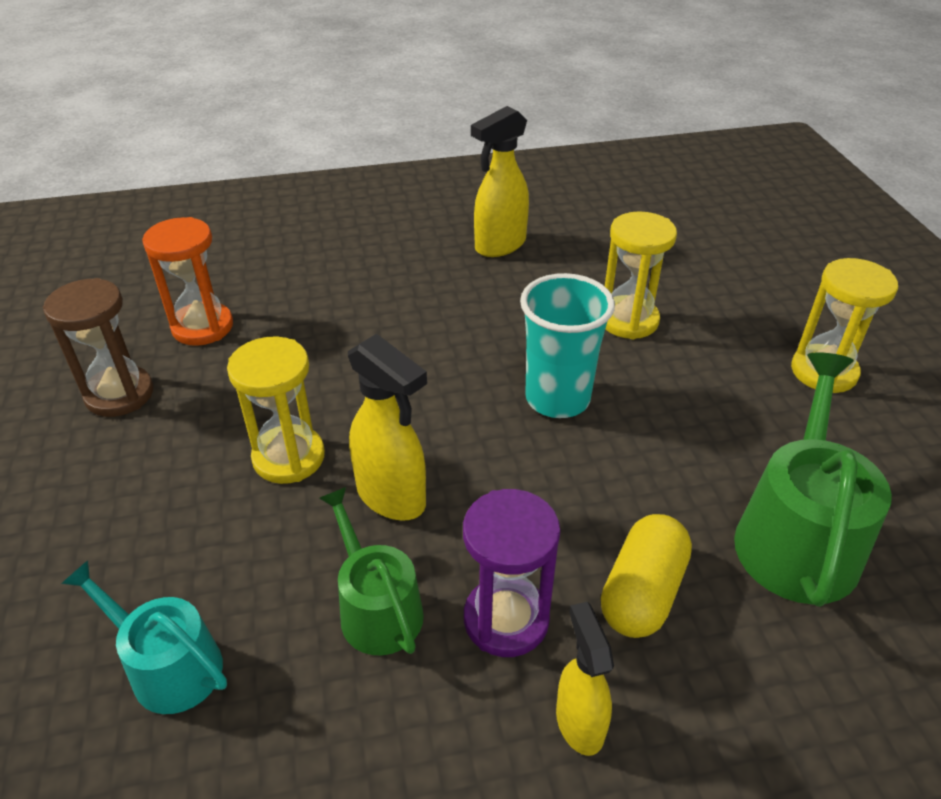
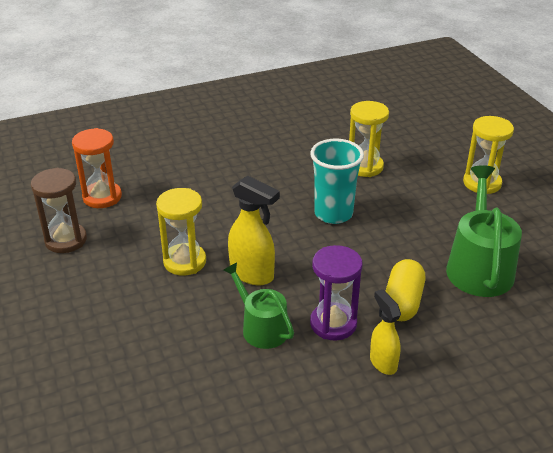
camera: 10 degrees left, 5 degrees down
(168, 665) = (155, 368): turquoise watering can -> none
(499, 245) = (275, 131): yellow spray bottle -> none

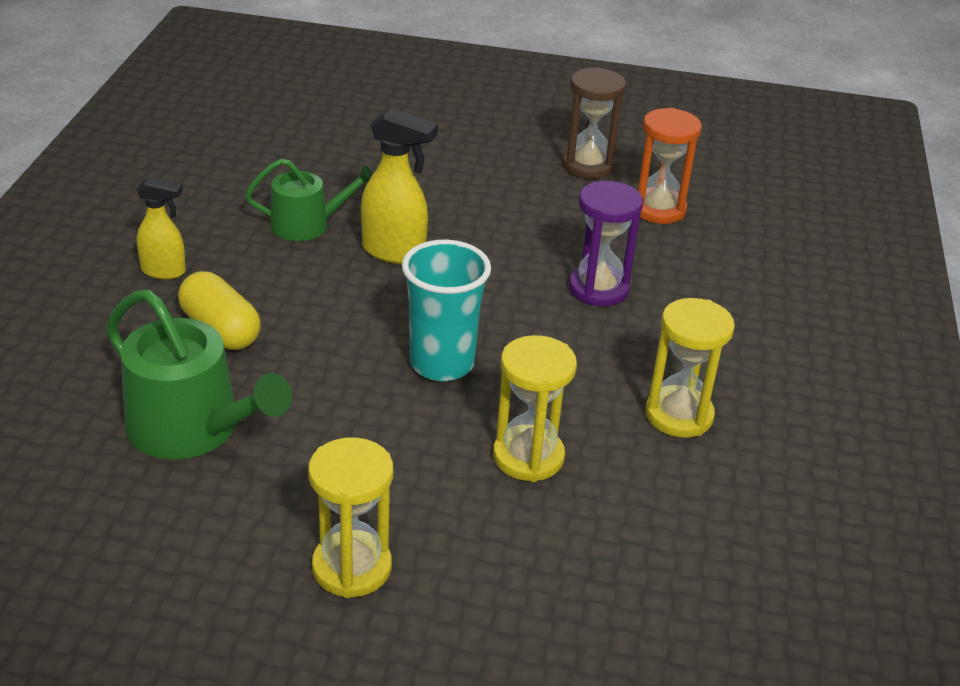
camera: 120 degrees right, 0 degrees up
(184, 261) = (468, 219): yellow hourglass -> yellow hourglass (679, 415)
(252, 274) = (394, 252): yellow spray bottle -> yellow spray bottle turned 135 degrees counterclockwise
(333, 324) = (254, 268): purple hourglass -> purple hourglass (598, 289)

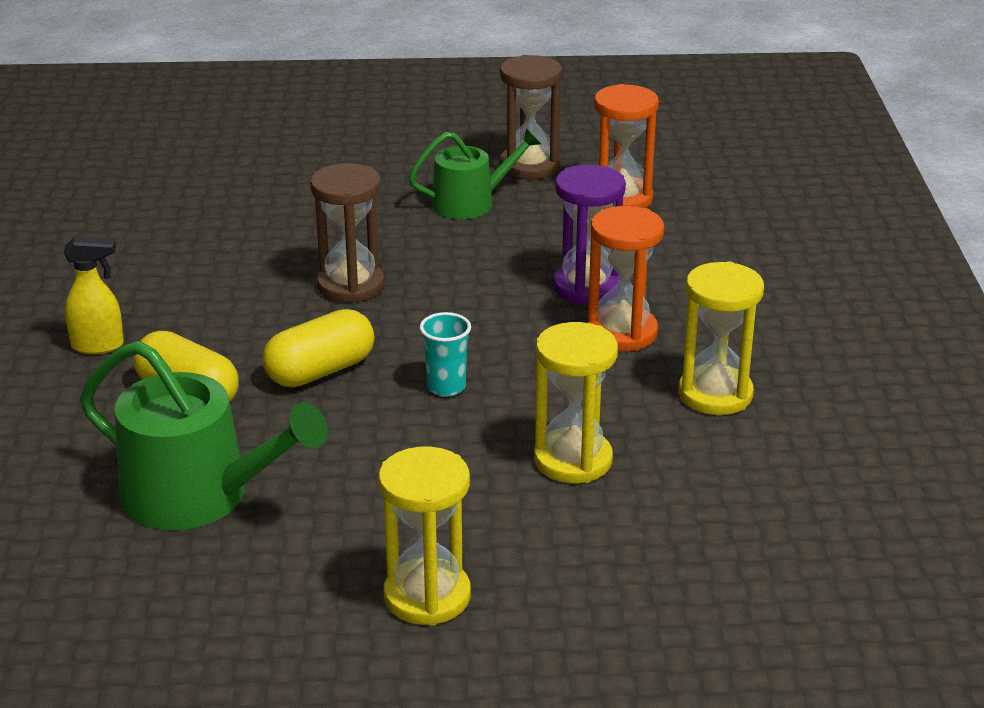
camera: 10 degrees left, 5 degrees down
(307, 225) = (242, 273): green watering can -> green watering can (471, 203)
(339, 329) = (320, 371): none -> yellow capsule
(394, 252) = (351, 285): yellow spray bottle -> brown hourglass
(441, 364) = (446, 387): turquoise cup -> turquoise cup, size x0.54
(615, 339) = (622, 333): none -> orange hourglass

